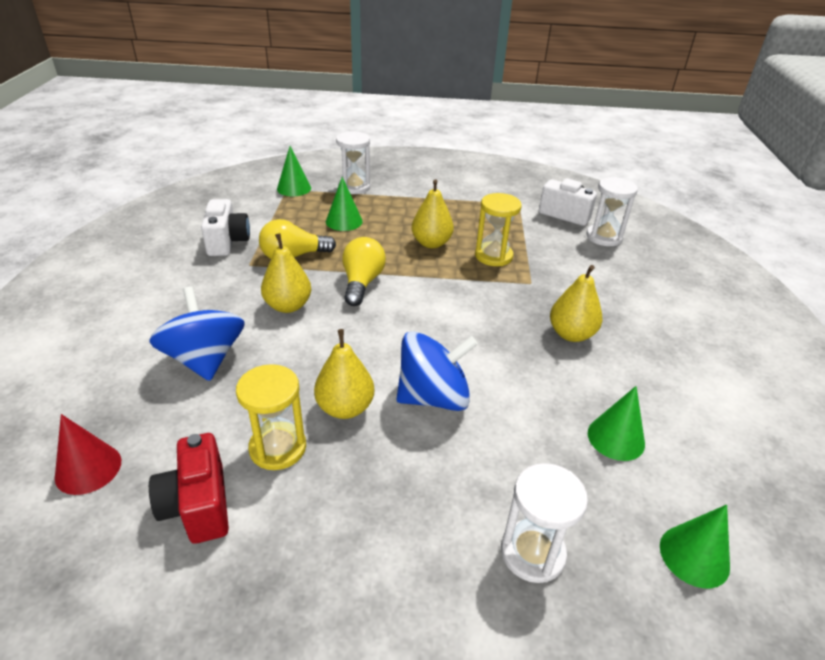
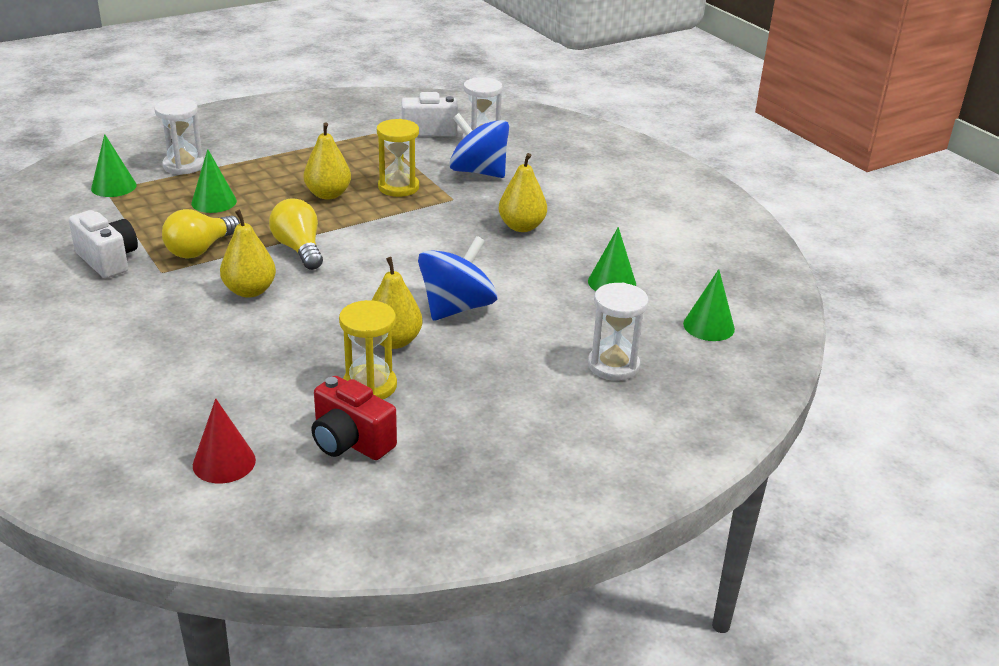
camera: 35 degrees left, 5 degrees down
(205, 359) = (223, 357): blue spinning top -> blue spinning top (478, 172)

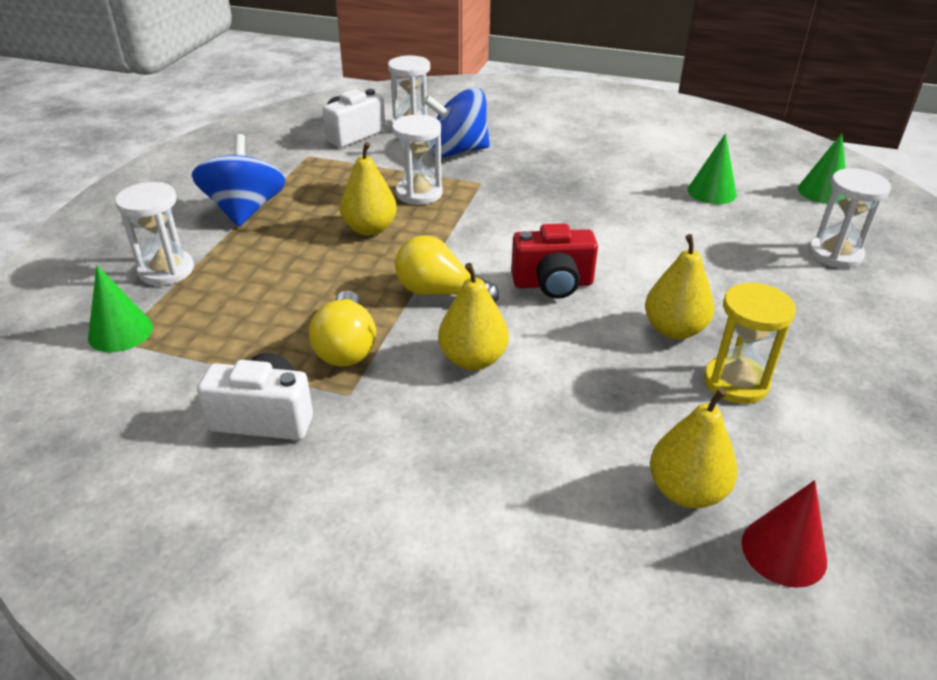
camera: 40 degrees left, 5 degrees up
(214, 202) = (270, 291): green cone -> none
(350, 442) = (823, 445): red camera -> red camera (553, 284)
(398, 187) = (419, 193): yellow hourglass -> white hourglass
(456, 308) = (659, 271): blue spinning top -> blue spinning top (245, 210)
(521, 227) = (573, 180): yellow pear -> yellow pear (686, 491)

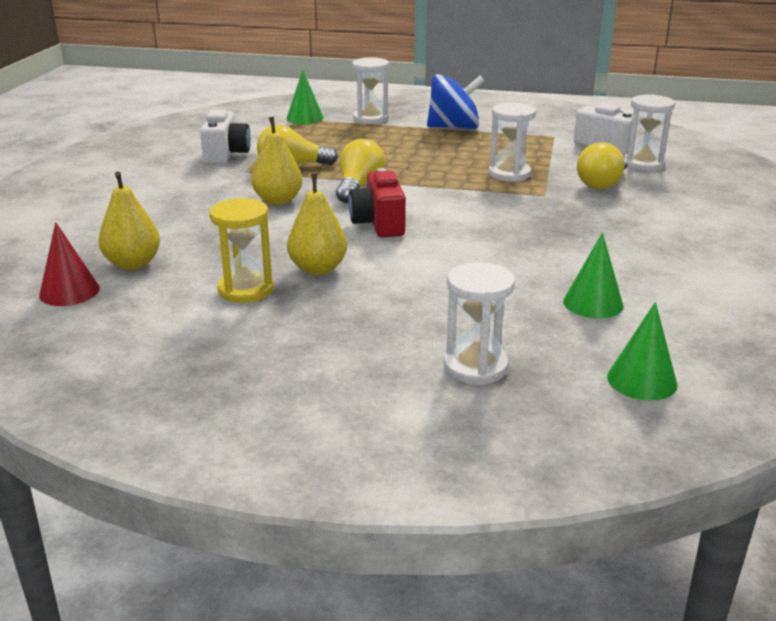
camera: 85 degrees right, 10 degrees down
(370, 229) = (443, 162): yellow pear -> none
(457, 151) = (602, 183): blue spinning top -> yellow light bulb

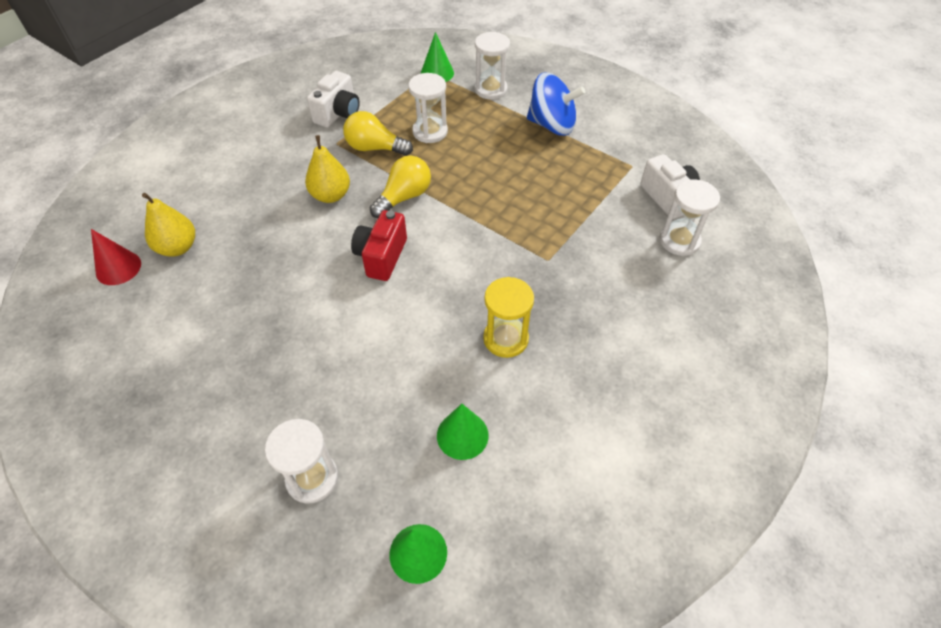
camera: 25 degrees right, 25 degrees up
(246, 290) = (227, 311): yellow hourglass -> yellow hourglass (505, 339)
(318, 269) = (294, 303): yellow pear -> none
(509, 174) = (543, 217): white hourglass -> white hourglass (430, 132)
(602, 183) = (614, 260): yellow light bulb -> none

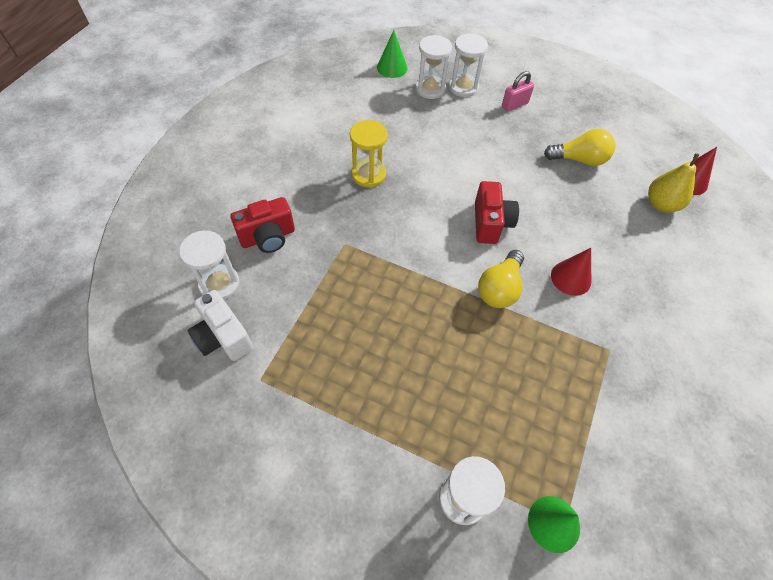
camera: 165 degrees right, 5 degrees up
(251, 424) = (514, 105): none -> pink padlock
(331, 195) = (571, 278): yellow pear -> red cone
(338, 113) = (637, 401): white camera -> none
(375, 148) = (563, 350): yellow light bulb -> yellow light bulb (579, 159)
(430, 132) = (512, 390): white hourglass -> white hourglass (430, 89)
(462, 435) = (383, 116): green cone -> none
(552, 125) = (364, 435): blue spinning top -> none
(633, 279) = (268, 237): none -> red camera

